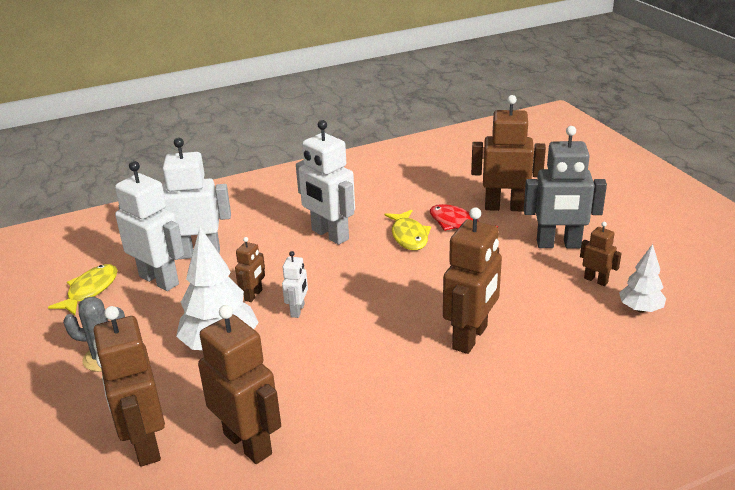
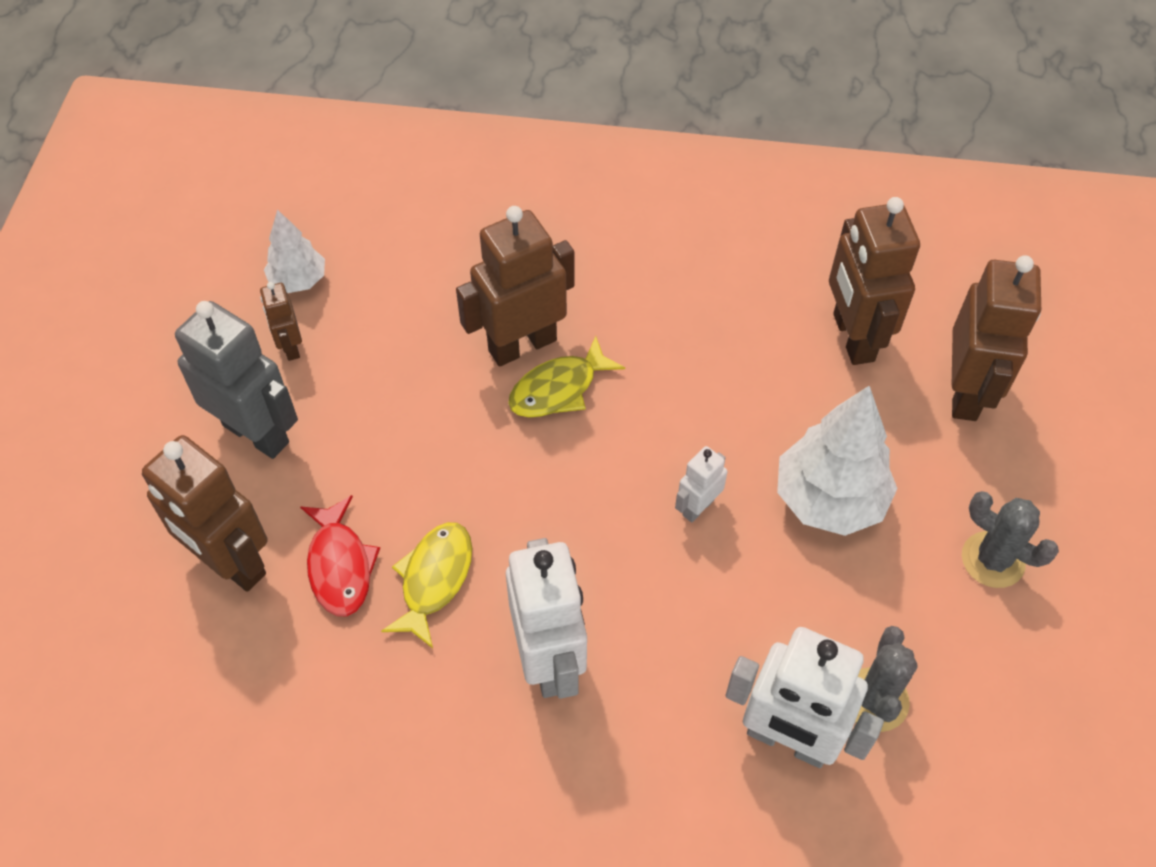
camera: 150 degrees left, 25 degrees up
(90, 290) = (995, 739): yellow fish -> yellow fish (558, 389)
(159, 280) = (875, 700): white robot -> grey cactus
(253, 295) = (743, 575): brown robot -> none

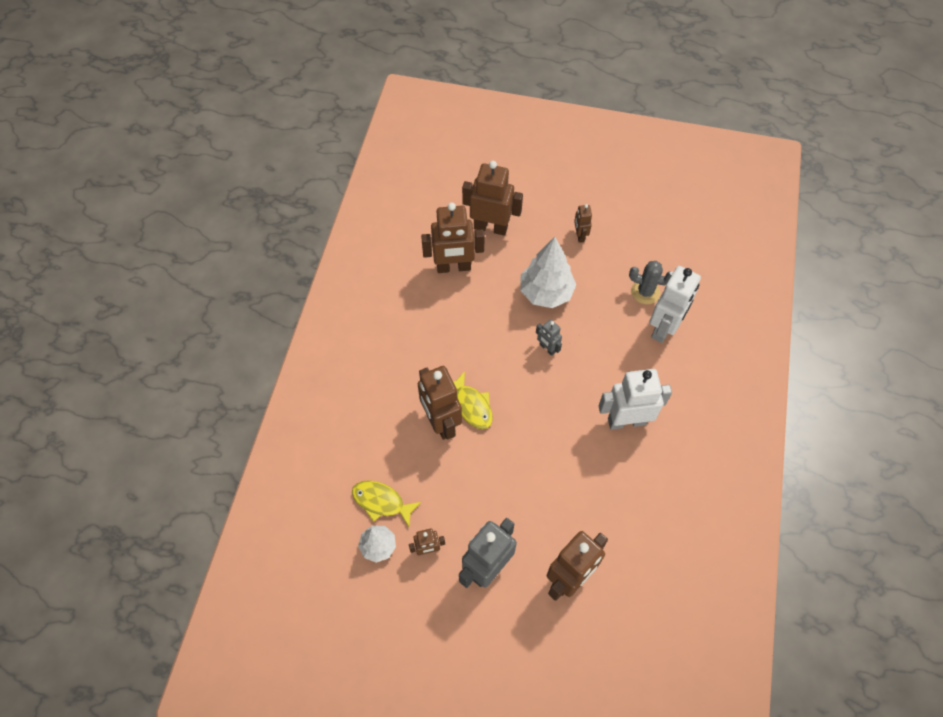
camera: 85 degrees left, 5 degrees up
(340, 565) = (573, 519): red fish -> none
(434, 579) = (582, 472): yellow fish -> yellow fish (381, 502)
(697, 507) = (547, 348): white robot -> grey robot
(992, 560) = (580, 235): grey cactus -> brown robot

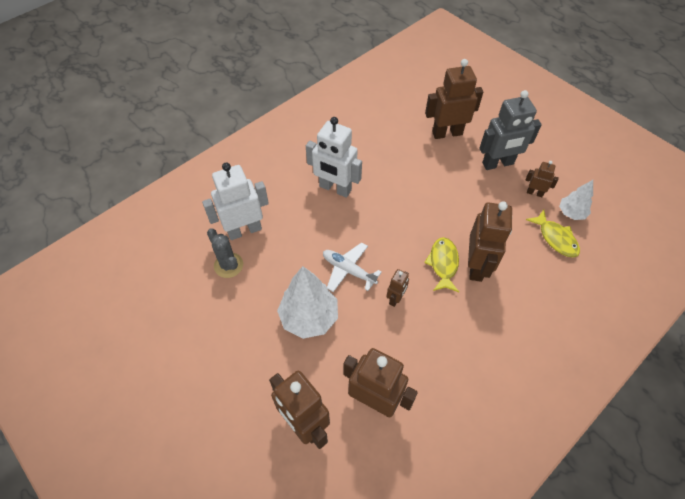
camera: 145 degrees left, 5 degrees down
(547, 348) = (348, 270): grey robot -> white plane
(580, 235) = (229, 353): brown robot -> brown robot (395, 298)

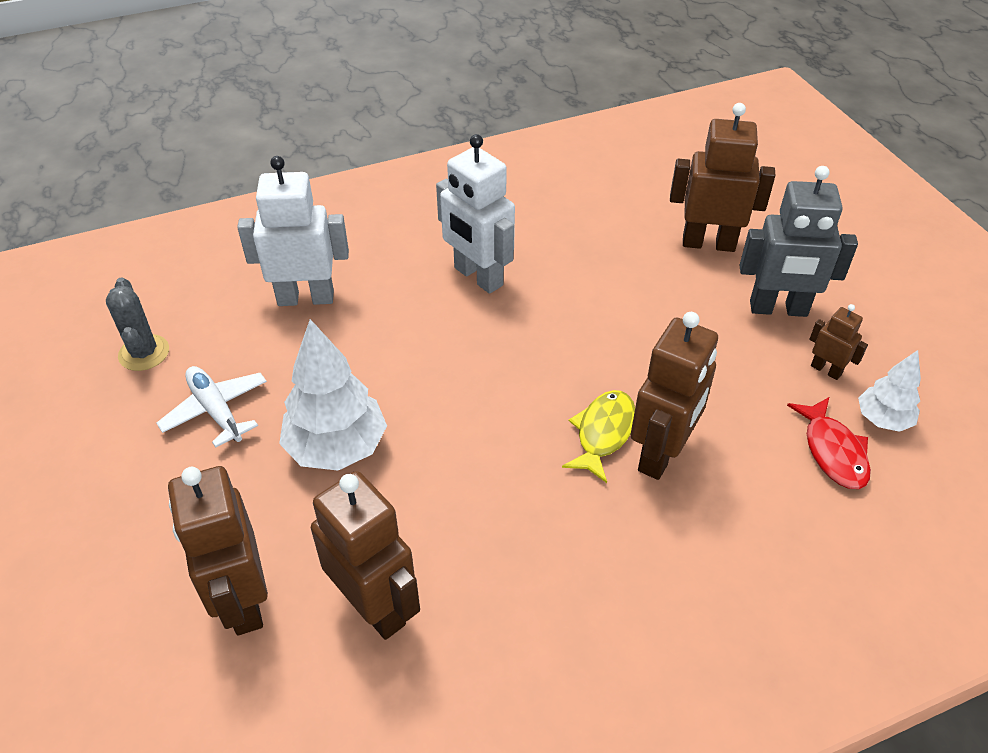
camera: 20 degrees right, 10 degrees down
(228, 265) = (255, 339): grey cactus -> grey cactus (144, 353)
(348, 270) = (437, 398): white plane -> white plane (216, 410)
(395, 298) = (493, 462): brown robot -> none
(556, 238) = (833, 451): yellow fish -> red fish

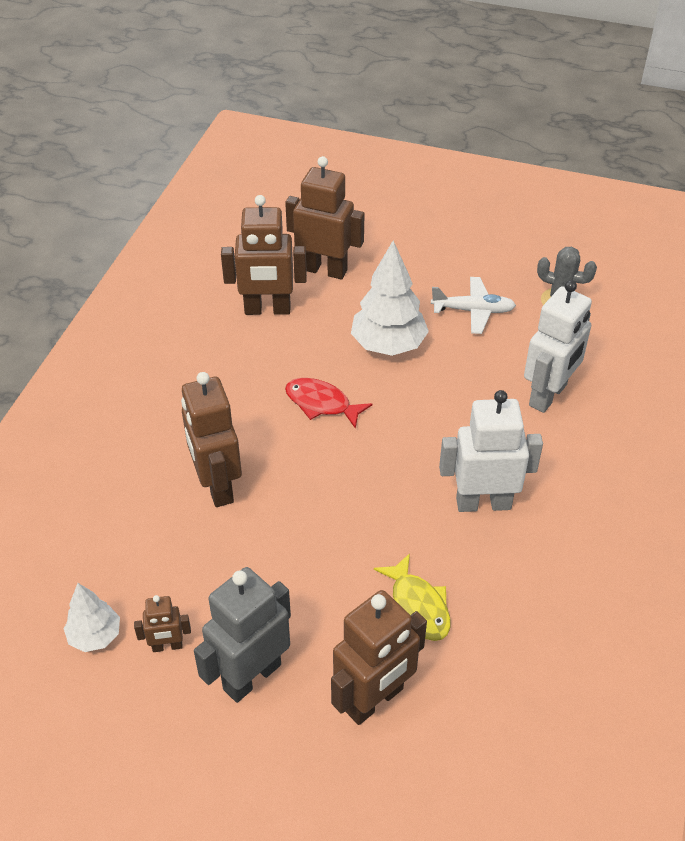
camera: 130 degrees right, 0 degrees up
(603, 433) = (264, 469): yellow fish -> yellow fish (418, 606)
(833, 451) = (112, 579): red fish -> red fish (321, 403)

